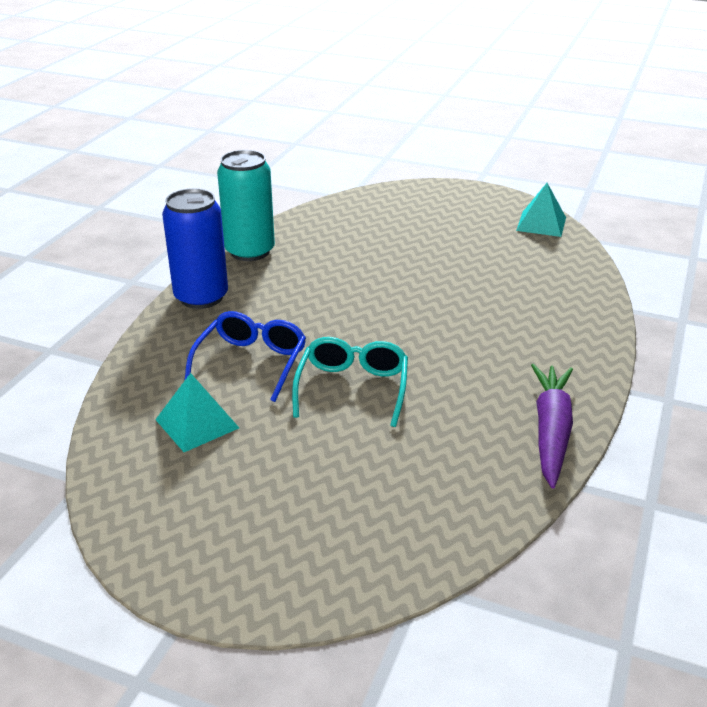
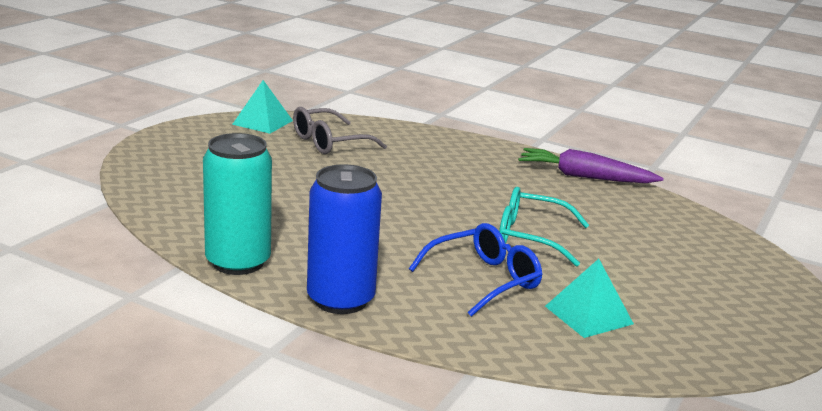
camera: 85 degrees left, 10 degrees down
(251, 362) = (484, 280): blue glasses -> blue glasses turned 120 degrees clockwise
(518, 260) = (329, 142): none -> grey glasses

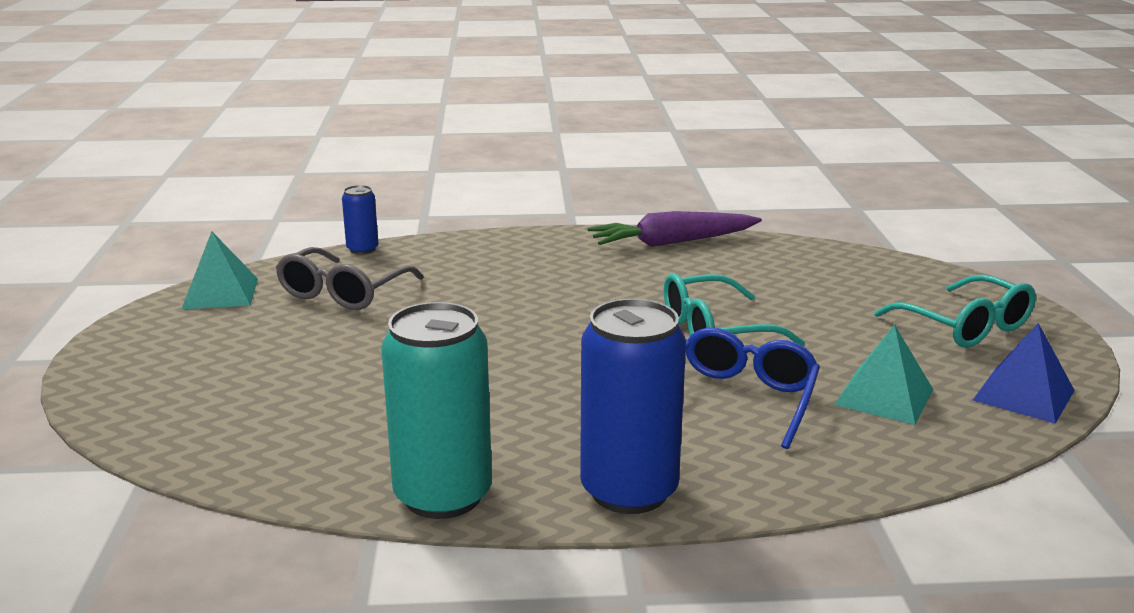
camera: 30 degrees left, 0 degrees up
(374, 122) = (362, 249): none -> blue can
(700, 353) = (1023, 395): none -> blue pyramid
(728, 298) = (966, 327): none -> turquoise glasses

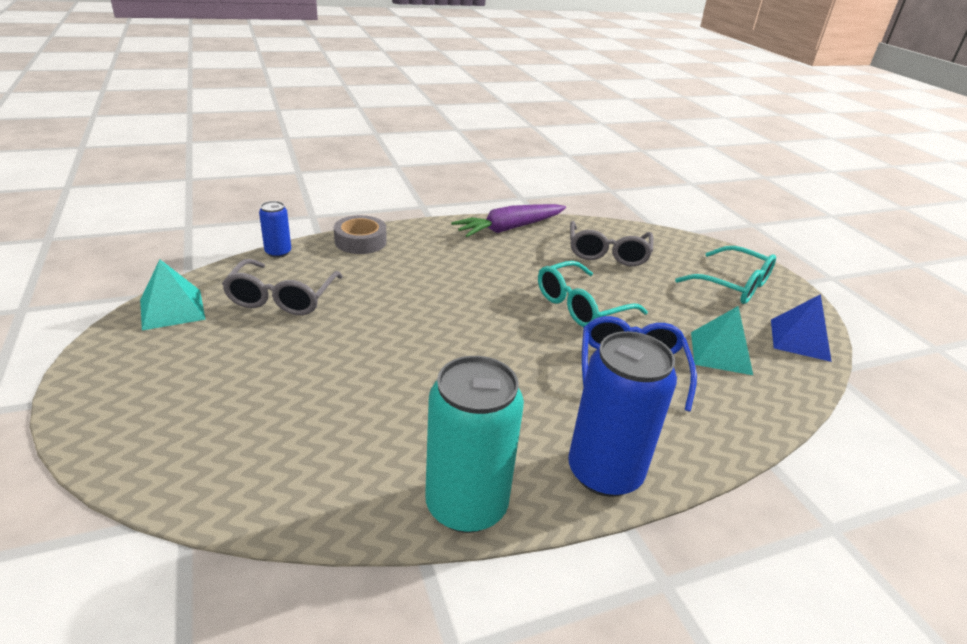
camera: 20 degrees left, 10 degrees up
(467, 244) = (360, 241): none -> grey tape
(795, 278) = (607, 253): none -> grey glasses

